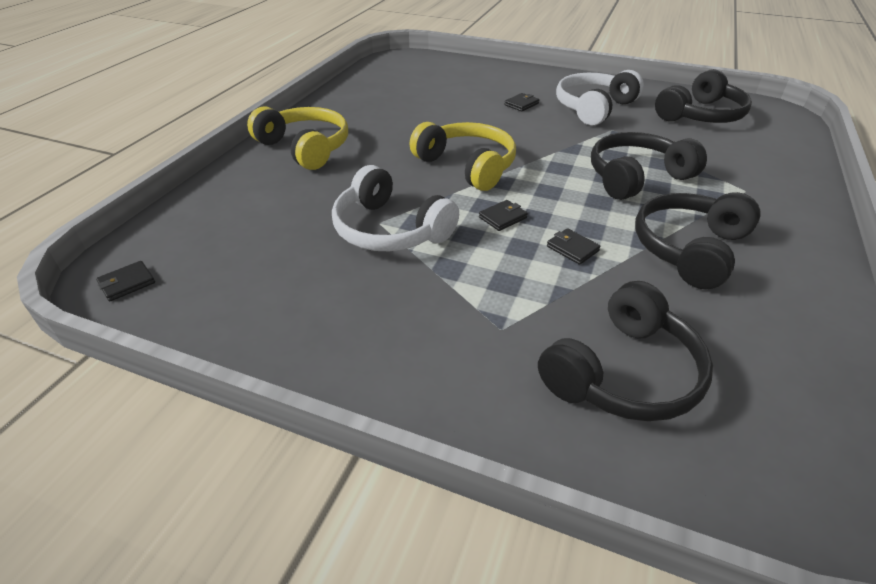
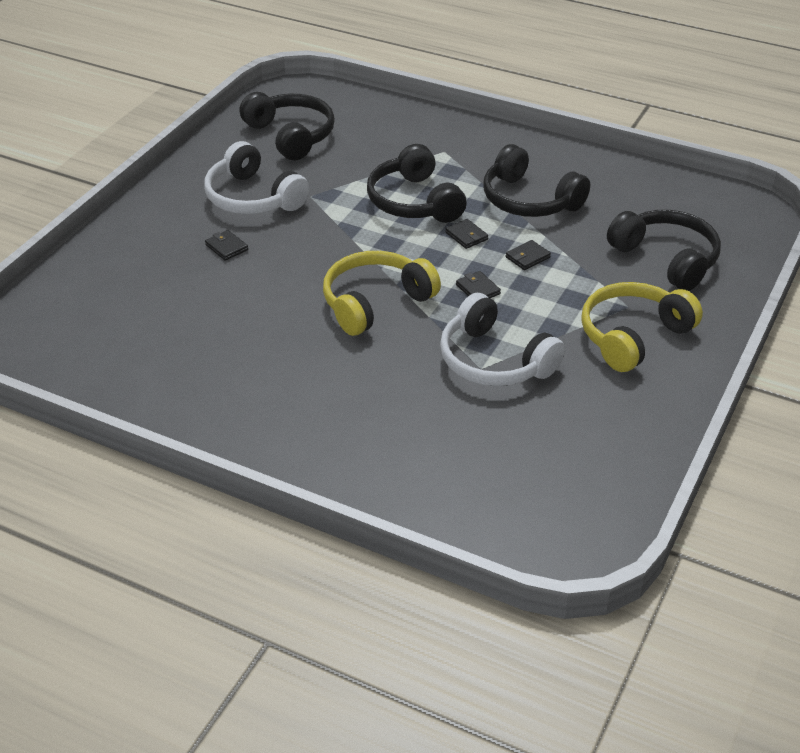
camera: 85 degrees left, 0 degrees up
(127, 283) = (580, 539): black wallet -> black wallet (466, 236)
(305, 148) = (307, 431): yellow headphones -> yellow headphones (633, 336)
(390, 230) = (494, 361): white headphones -> white headphones turned 90 degrees clockwise

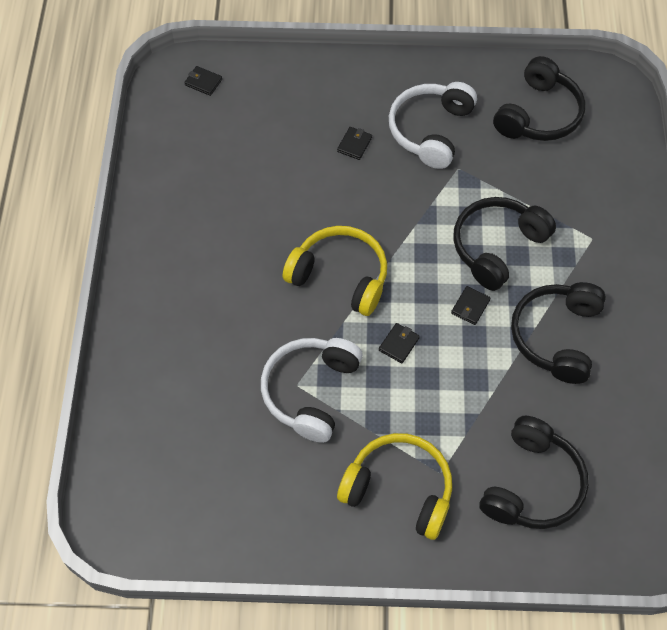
camera: 65 degrees right, 20 degrees up
(527, 257) = (467, 366): black wallet -> black wallet (203, 82)

